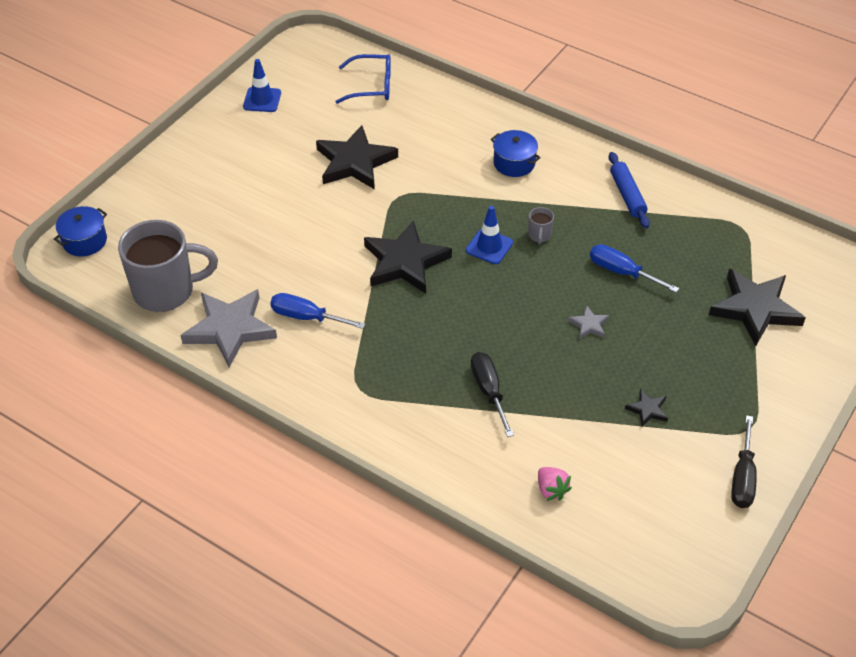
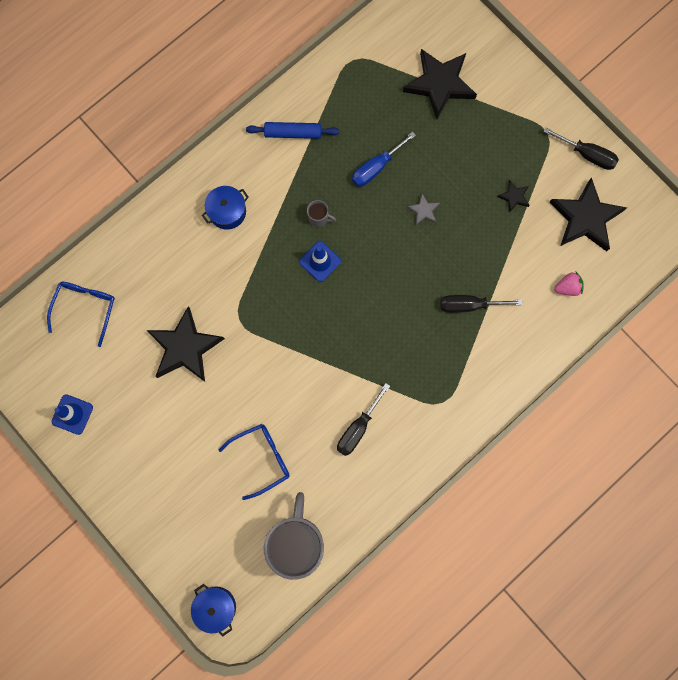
camera: 75 degrees left, 30 degrees up
(230, 329) = (354, 493): grey star -> none
(251, 244) = (261, 458): none -> blue glasses
(306, 317) = (358, 428): blue screwdriver -> black screwdriver
(405, 262) = (318, 334): black star -> black star (585, 218)

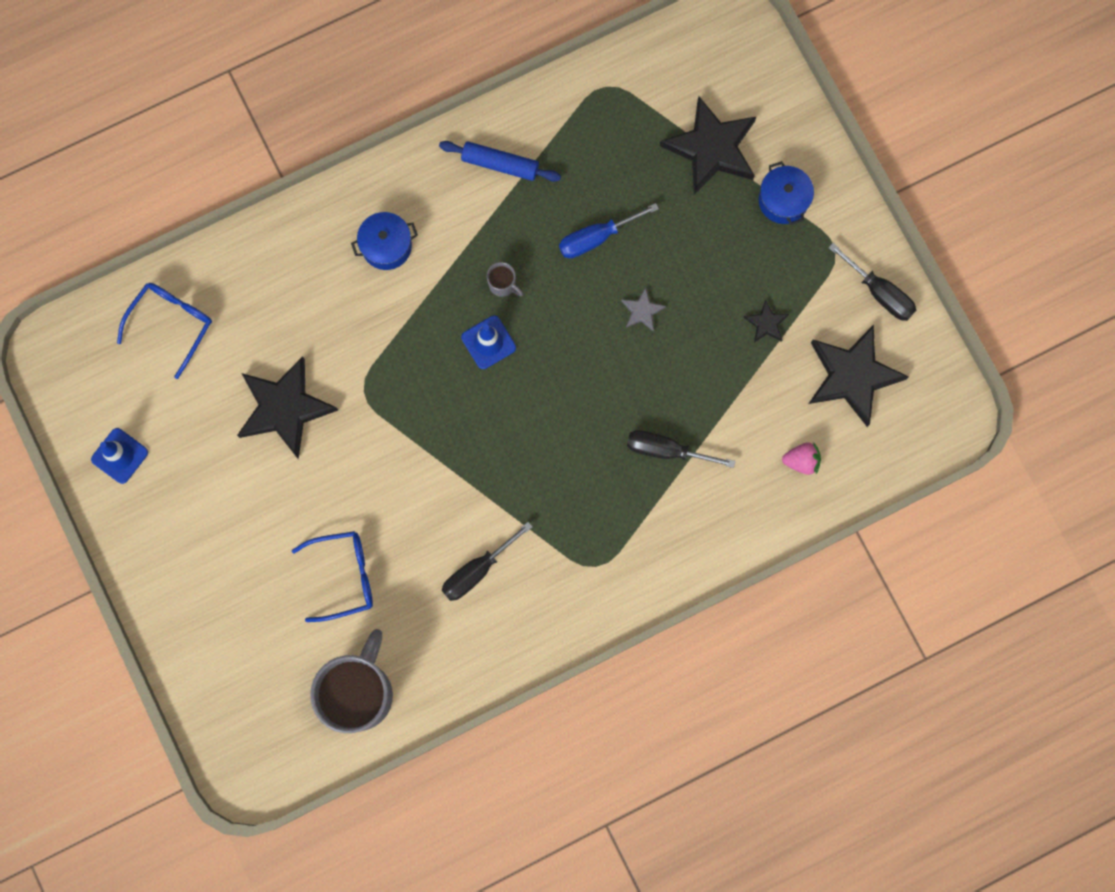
camera: 15 degrees right, 0 degrees up
(216, 607) = (235, 746): blue pot -> blue pot (783, 200)

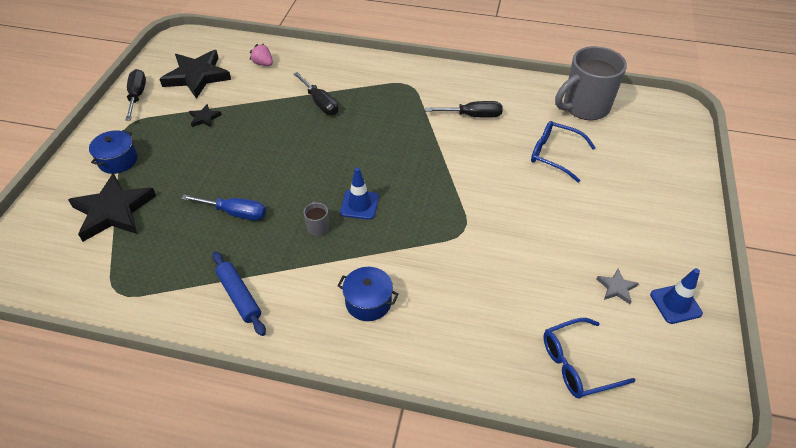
camera: 140 degrees left, 30 degrees down
(285, 408) = (526, 255): black star -> none
(642, 311) = (257, 163): grey star -> grey star (616, 288)

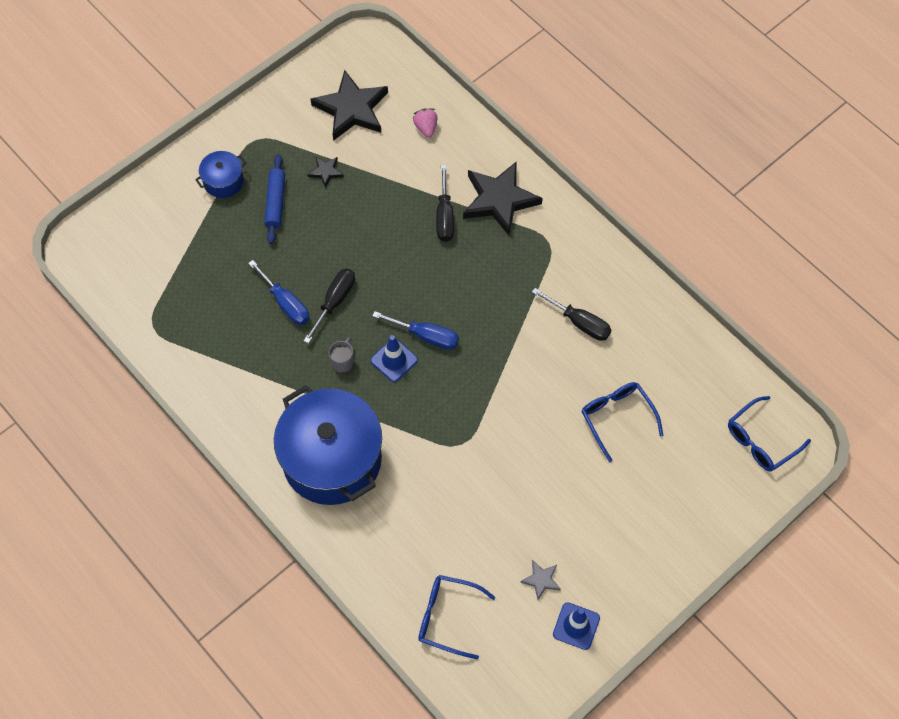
camera: 35 degrees right, 15 degrees up
(113, 211) = (191, 239): black star -> black star (499, 200)
(137, 96) = (282, 105): black screwdriver -> black screwdriver (335, 301)
(239, 296) = (239, 389): blue rolling pin -> blue rolling pin (275, 202)
(368, 302) = (332, 459): blue pot -> blue pot, size x2.25
(371, 177) = (426, 336): none -> blue screwdriver
(584, 107) = (703, 381): grey mug -> none
(654, 119) = (761, 440): none -> blue glasses

